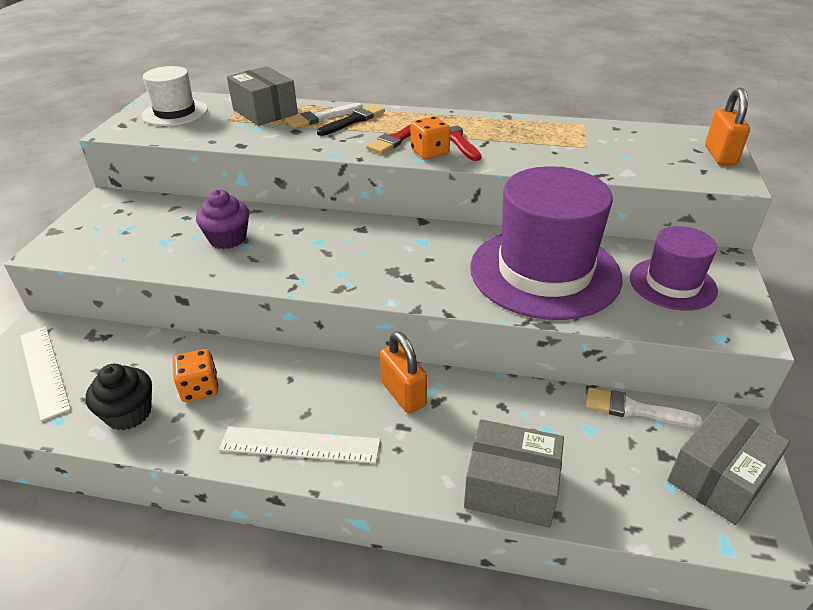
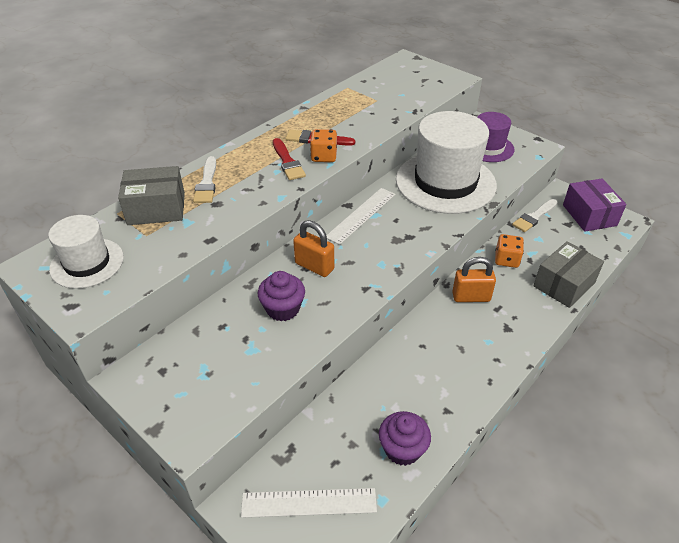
camera: 60 degrees left, 5 degrees up
(129, 413) = (402, 449): black cupcake -> purple cupcake
(199, 388) = (401, 398): orange dice -> orange dice (506, 260)
(300, 445) = (488, 360): white ruler -> white ruler (361, 215)
(353, 120) = (232, 170): black brush -> none
(544, 272) = (445, 182): purple hat -> white hat
(719, 477) = (589, 215): grey box -> purple box
(720, 155) = (429, 68): orange padlock -> orange padlock (314, 266)

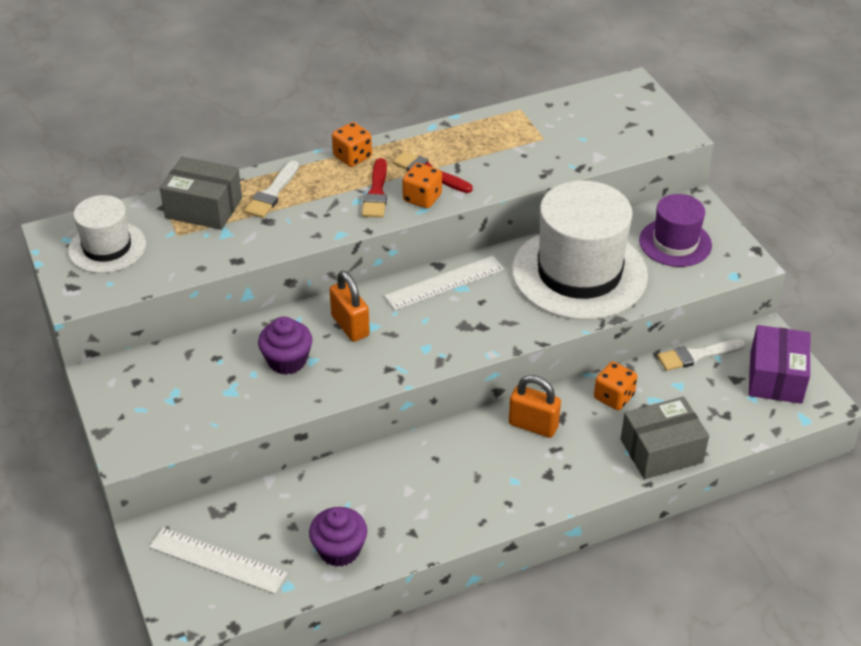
camera: 25 degrees right, 0 degrees up
(252, 143) = (352, 157): none -> orange dice

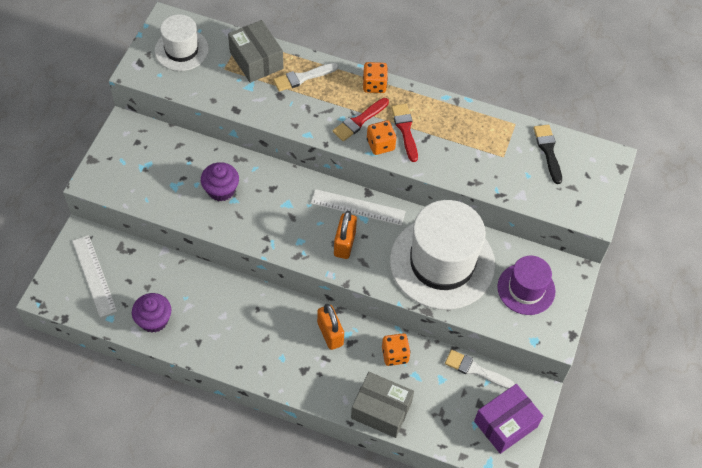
camera: 40 degrees right, 15 degrees up
(350, 326) = (276, 194): orange padlock -> orange padlock (344, 244)
(575, 111) = (548, 151): none -> black brush

